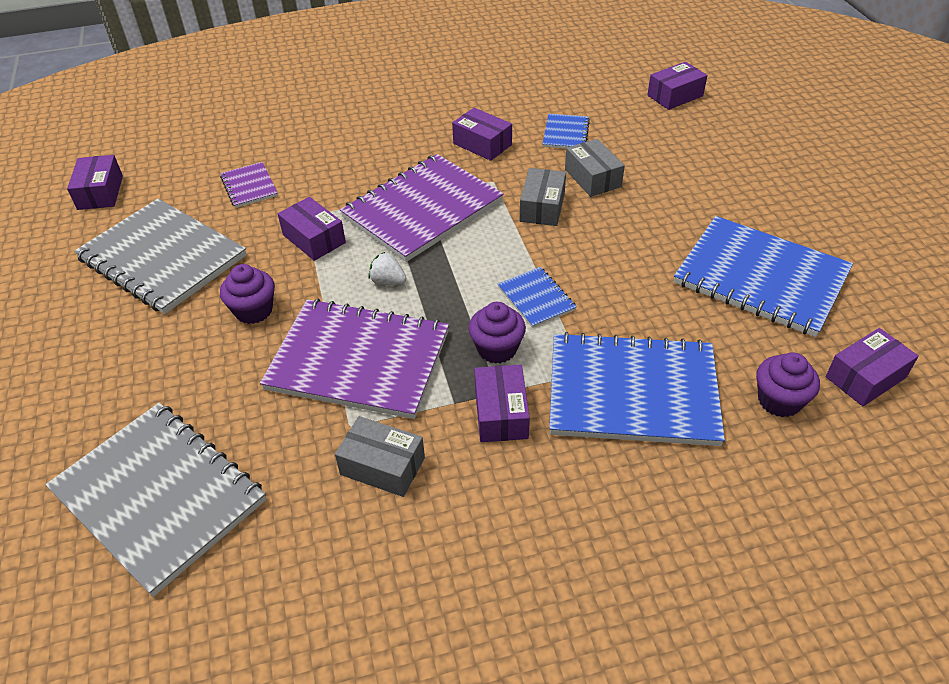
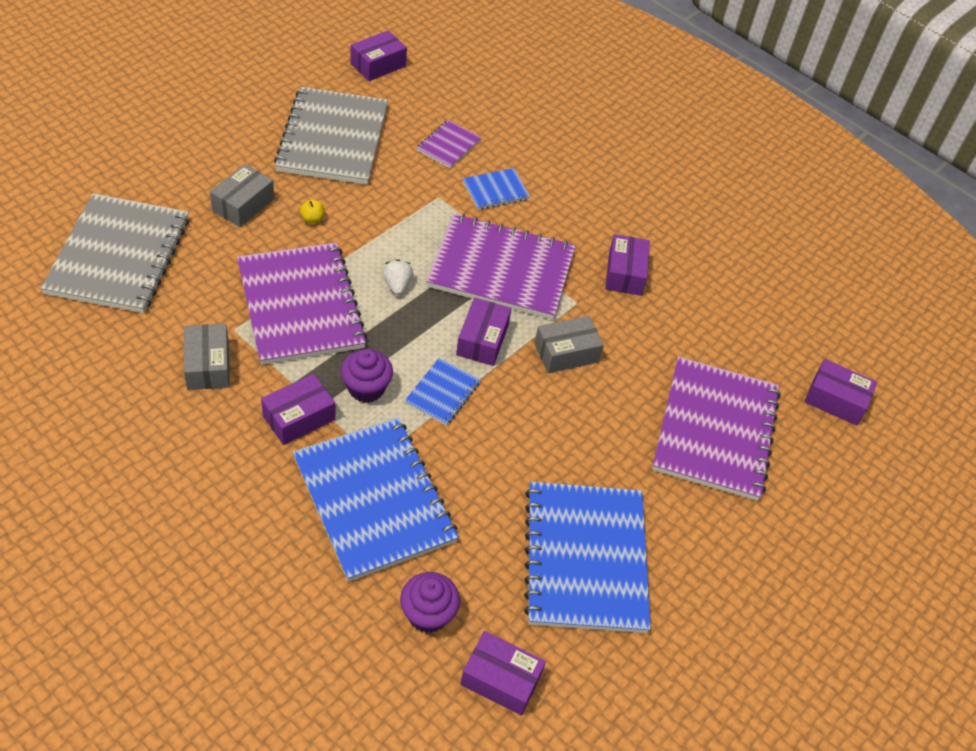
camera: 50 degrees right, 5 degrees up
(254, 310) = (312, 219): purple cupcake -> yellow apple
(314, 239) = (415, 216): purple box -> purple box (482, 340)
(566, 133) = (693, 330): blue notebook -> blue notebook (495, 190)
(592, 178) = (638, 376): grey box -> grey box (243, 205)
(670, 160) = (715, 430): none -> purple notebook

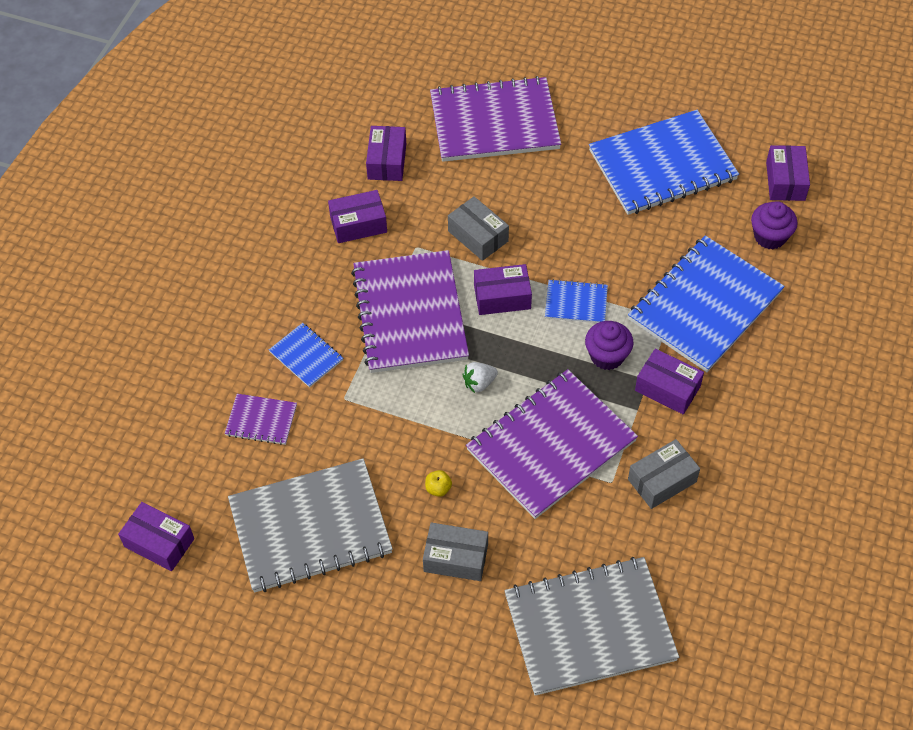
camera: 105 degrees left, 5 degrees up
(835, 400) = (415, 59): purple box -> purple box (387, 161)

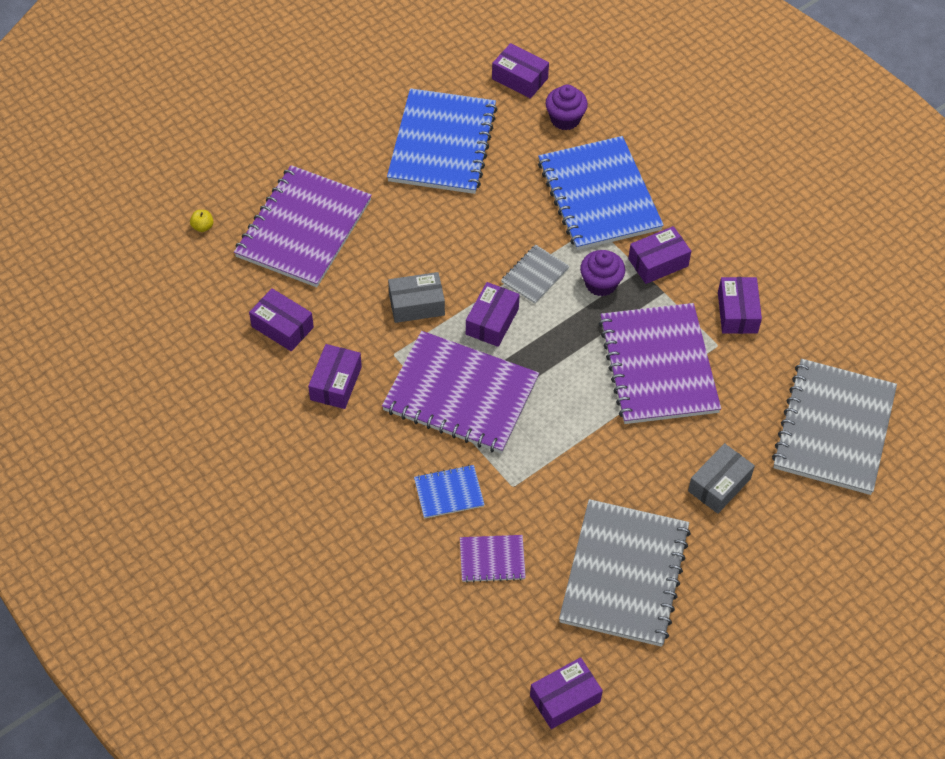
camera: 60 degrees left, 0 degrees up
(261, 420) = (492, 559): purple notebook -> purple notebook turned 45 degrees clockwise
(438, 488) = (647, 463): yellow apple -> yellow apple (203, 227)
(479, 383) = (566, 382): white strawberry -> none
(576, 303) = (535, 275): blue notebook -> grey notebook
(662, 480) = (737, 312): grey box -> purple box

